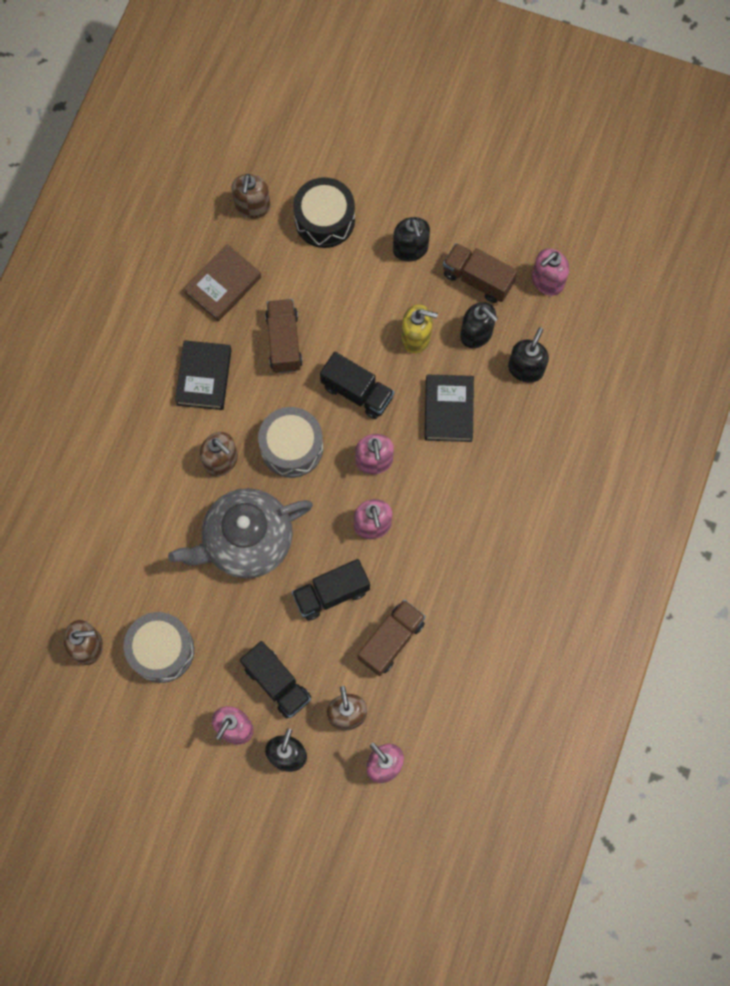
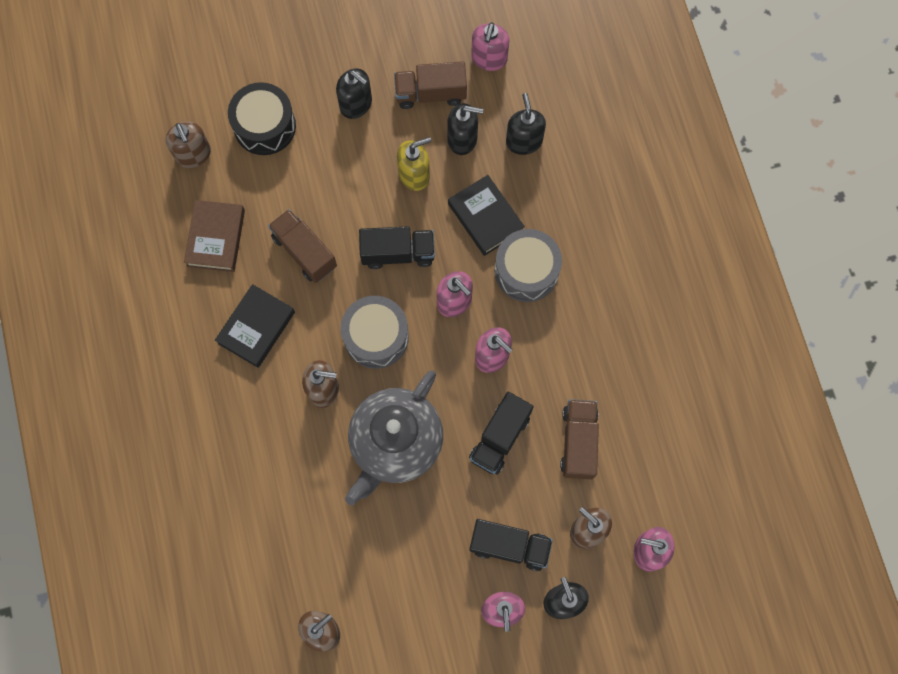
camera: 35 degrees left, 0 degrees up
(161, 650) = (390, 588): grey drum -> grey drum (526, 271)
(204, 377) = (256, 327): black book -> black book turned 60 degrees clockwise

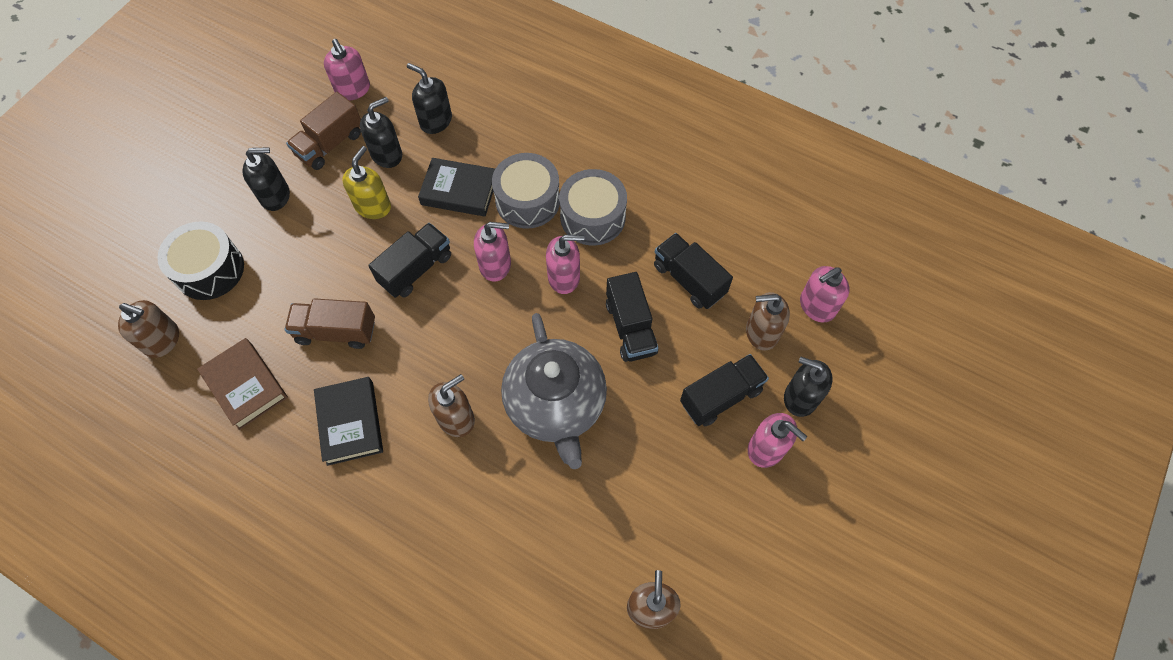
camera: 45 degrees left, 10 degrees down
(376, 337) = (459, 342): grey drum -> grey drum (592, 217)
(578, 442) = (689, 280): brown truck -> black truck

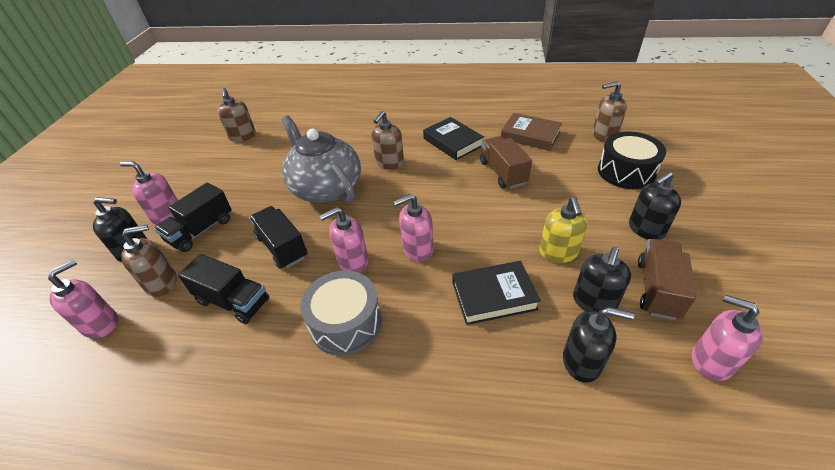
camera: 160 degrees right, 20 degrees down
(336, 331) = (503, 173): brown truck -> brown truck turned 90 degrees counterclockwise
(416, 269) = (480, 223): black truck -> none
(527, 200) = (420, 313): grey drum -> none

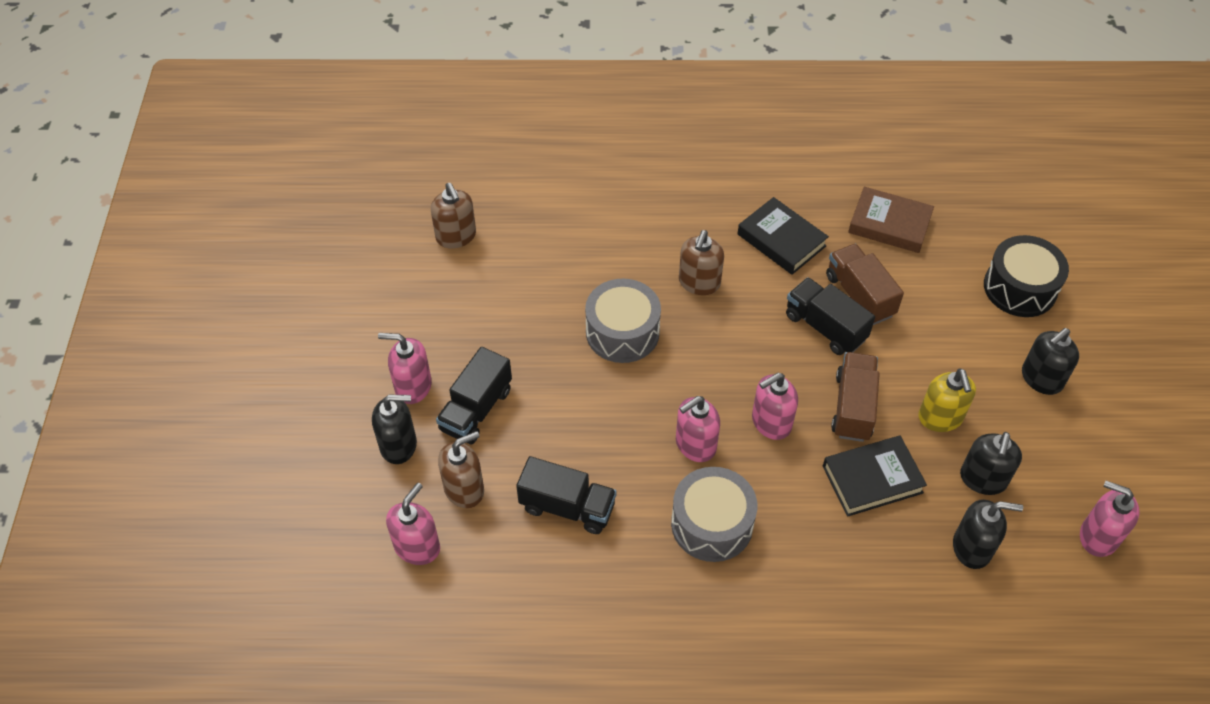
camera: 10 degrees left, 10 degrees up
(282, 247) = (598, 429): black truck -> black truck (825, 327)
(326, 188) = (622, 332): grey teapot -> grey drum
(604, 135) = (991, 221): brown soap dispenser -> none
(657, 289) = (1050, 459): brown truck -> brown truck (853, 407)

